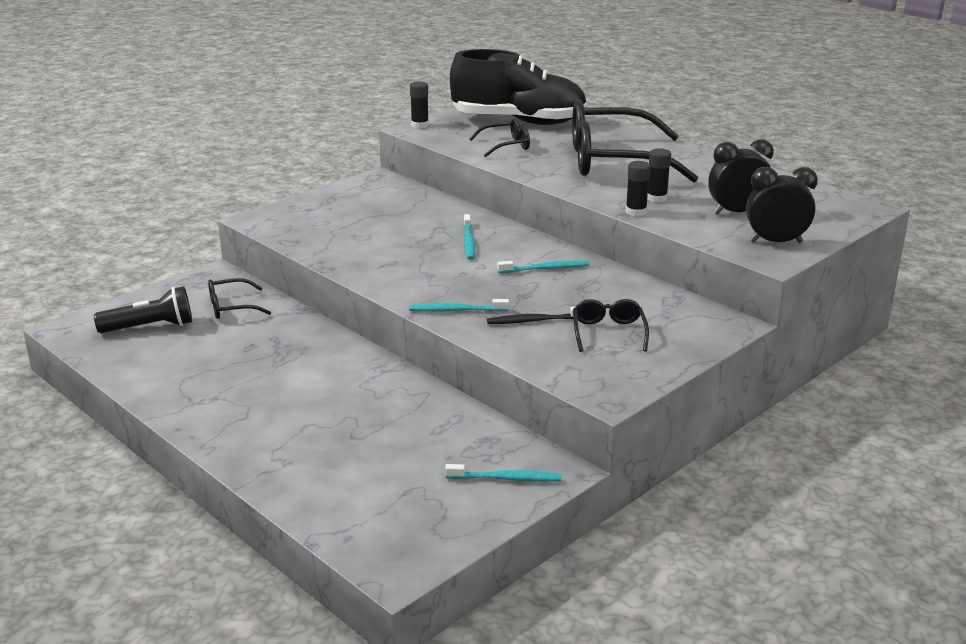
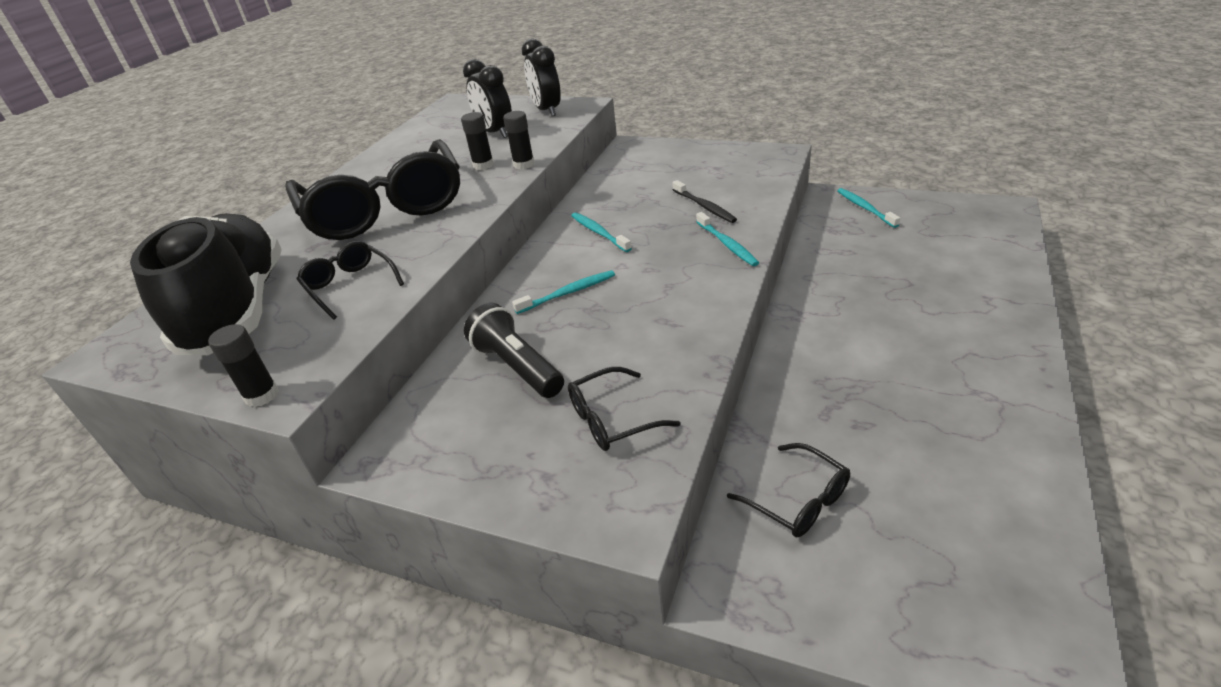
camera: 110 degrees left, 10 degrees up
(151, 327) = (931, 557): black flashlight -> black flashlight (517, 366)
(608, 332) = (690, 176): black glasses -> black glasses (612, 419)

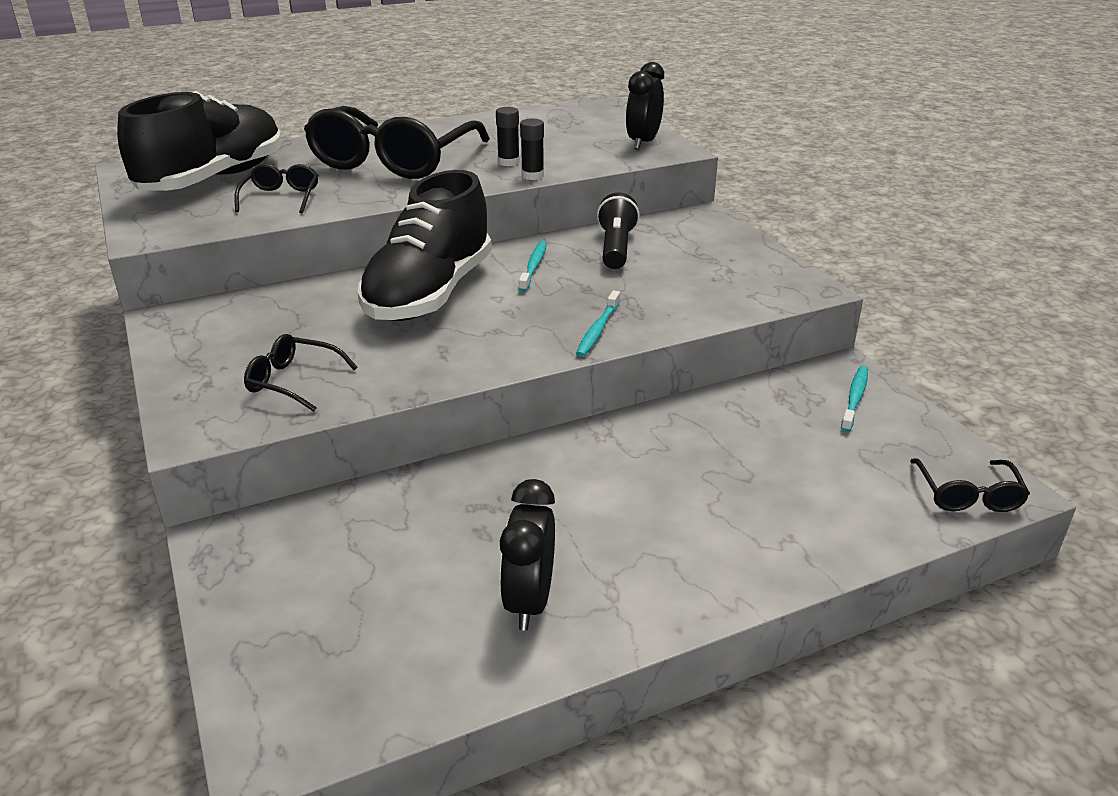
camera: 40 degrees right, 5 degrees down
(262, 395) = (136, 231): black glue stick -> none
(495, 132) = (570, 142): black clock -> black clock (529, 601)
(517, 366) = (312, 317): black flashlight -> black flashlight (616, 247)
(568, 293) = (429, 293): turquoise toothbrush -> black shoe
(705, 207) = (647, 294): black toothbrush -> none
(798, 500) = (348, 535): black glasses -> black glasses (967, 495)

